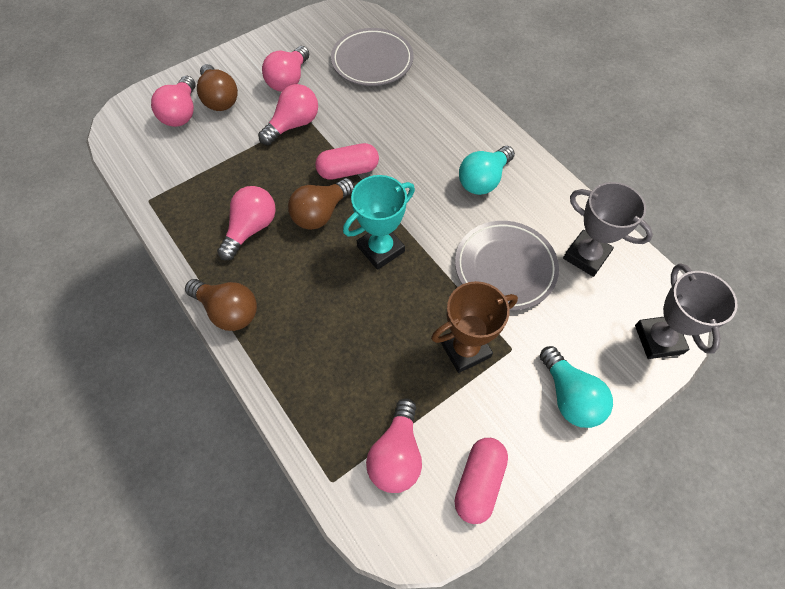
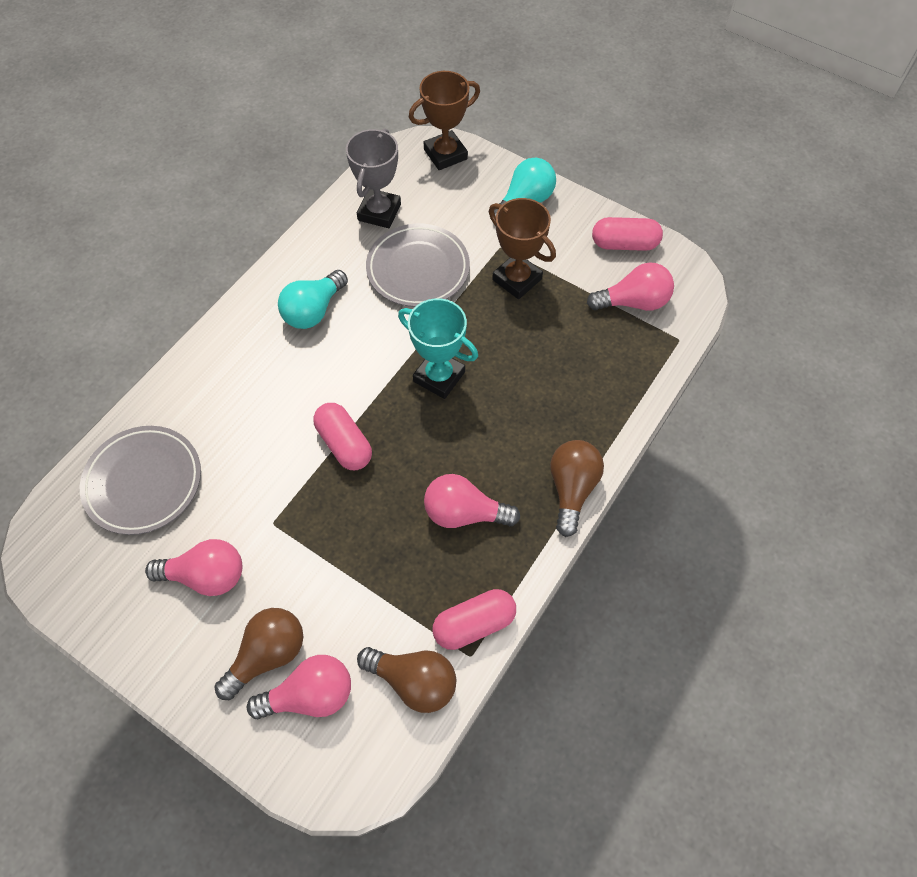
camera: 110 degrees left, 0 degrees up
(167, 209) = (474, 624): none -> pink capsule
(293, 125) = (289, 534): pink light bulb -> none
(321, 213) = (415, 449): brown light bulb -> brown light bulb (414, 681)
(483, 180) = (313, 311): turquoise light bulb -> turquoise light bulb turned 105 degrees clockwise
(658, 339) = (445, 154): grey trophy -> brown trophy

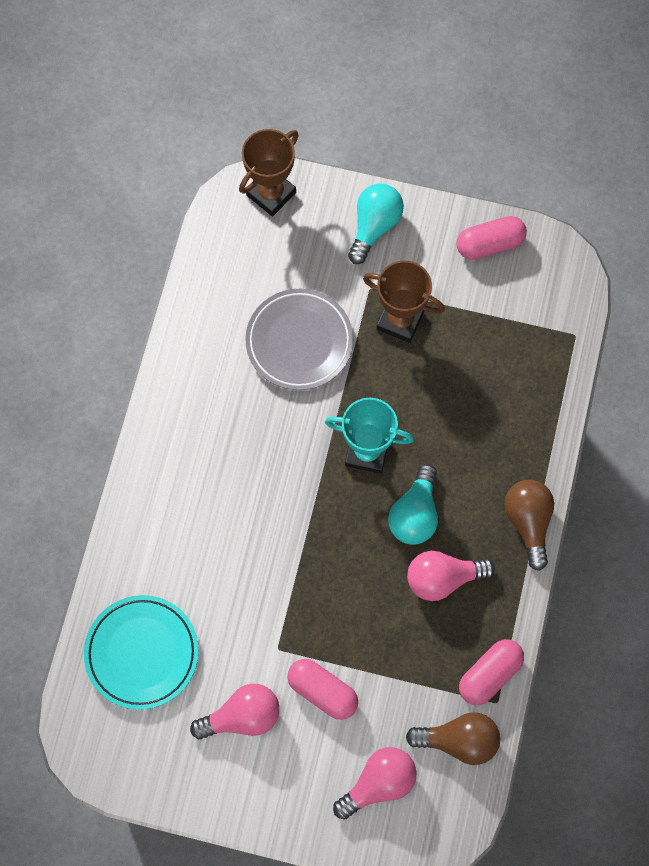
camera: 20 degrees left, 10 degrees up
(143, 482) = (142, 653): grey plate -> turquoise plate
(268, 655) = (328, 764): brown light bulb -> none
(313, 311) = (217, 423): turquoise light bulb -> turquoise light bulb (415, 514)
(344, 444) = (308, 551): pink capsule -> pink capsule (322, 691)
(379, 212) = (232, 288): grey trophy -> none
(633, 302) = (519, 308): pink light bulb -> none

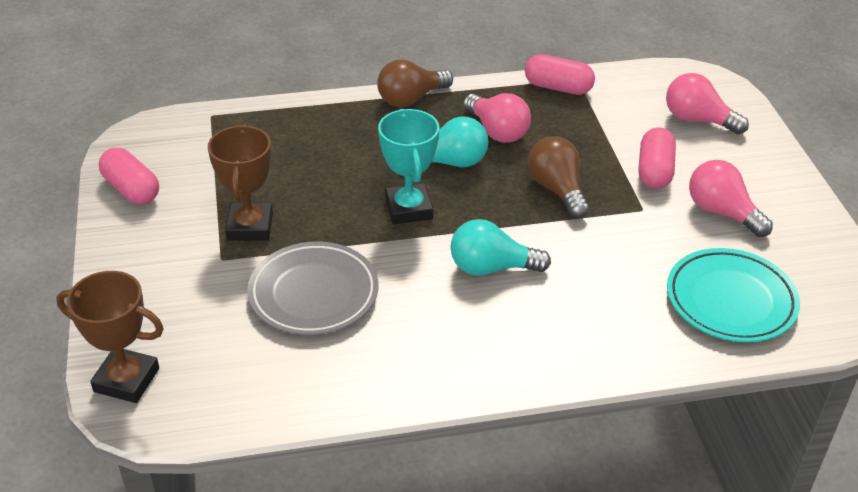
camera: 115 degrees left, 30 degrees down
(374, 226) = (141, 278): turquoise light bulb -> turquoise light bulb (491, 268)
(459, 740) = (624, 89): brown light bulb -> brown light bulb (557, 189)

